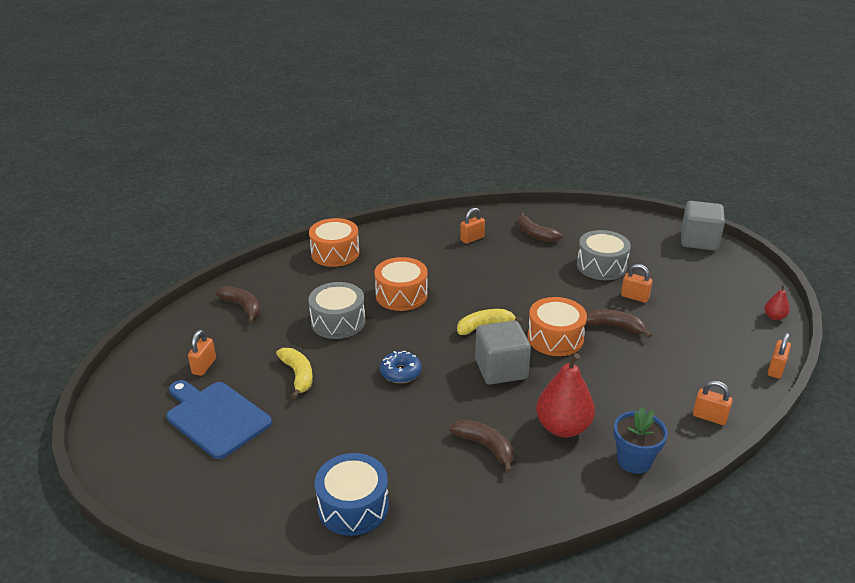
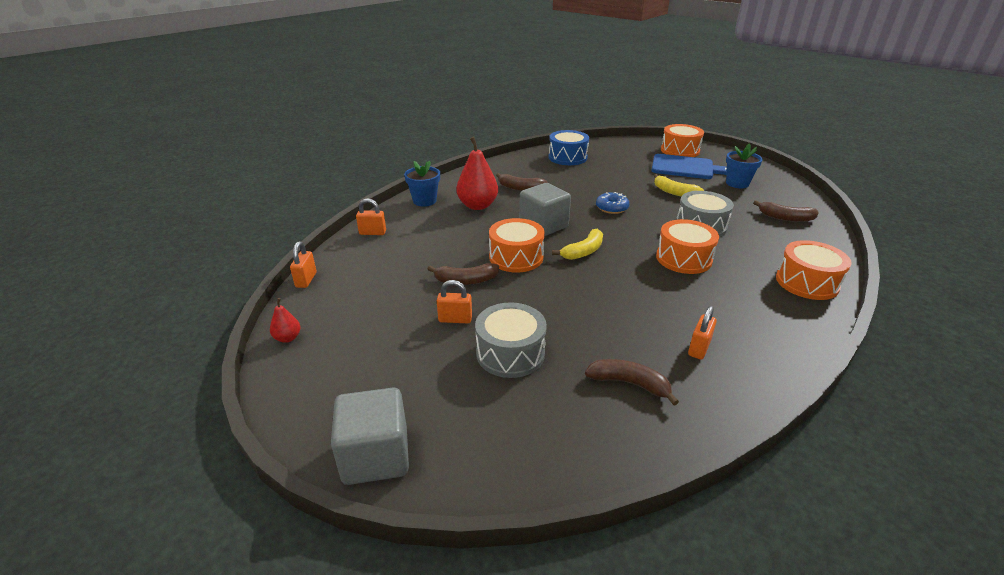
camera: 155 degrees right, 0 degrees up
(160, 463) = (680, 150): none -> orange drum
(204, 366) = (737, 183): orange padlock -> blue flower pot

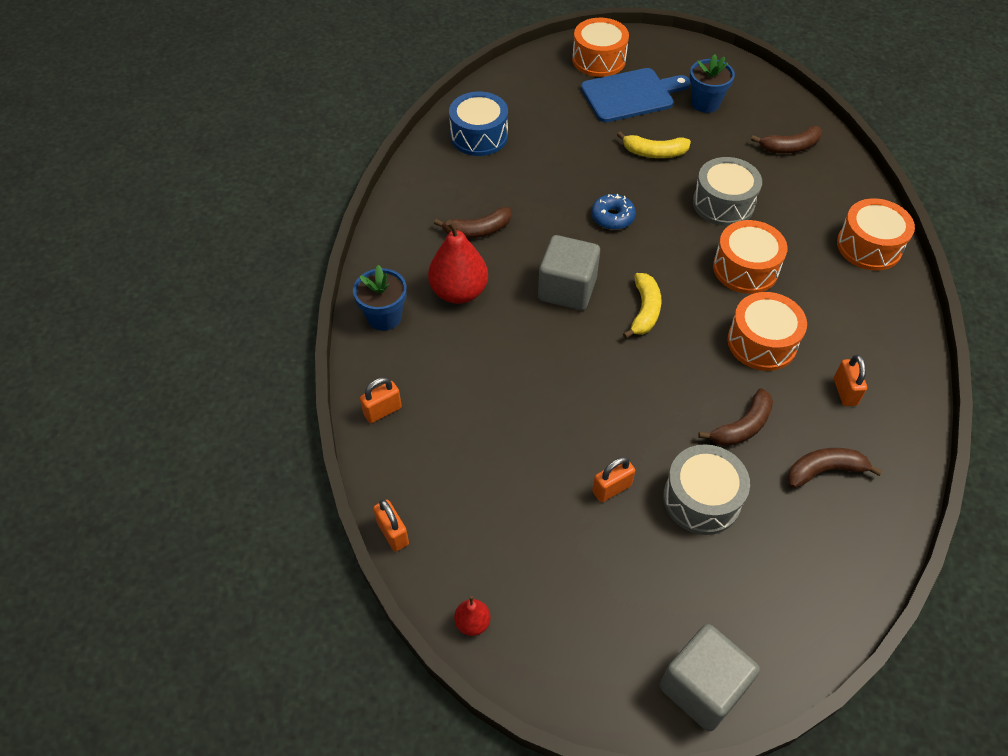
camera: 35 degrees left, 20 degrees up
(466, 280) = (568, 427): brown banana -> brown banana (742, 426)
(516, 257) = (585, 360): orange drum -> orange drum (762, 342)

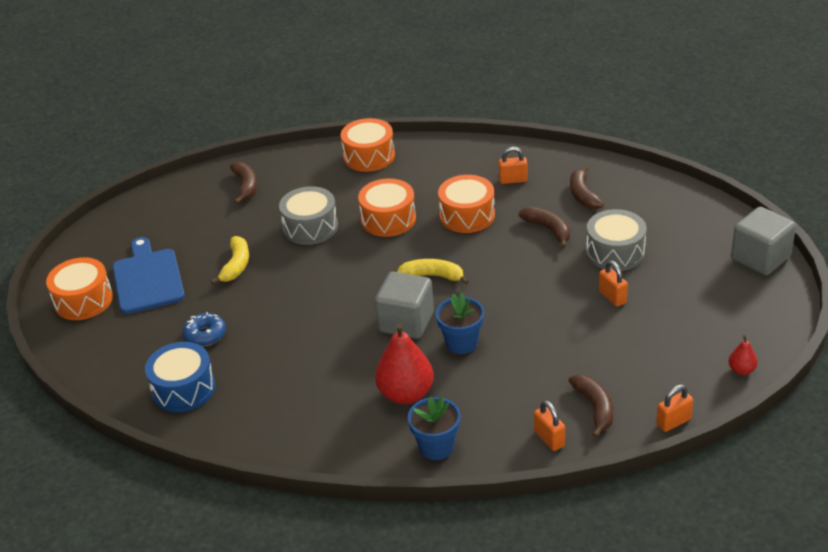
camera: 85 degrees left, 15 degrees down
(478, 230) = (325, 384): brown banana -> brown banana (594, 408)
(612, 217) = (319, 293): blue donut -> blue donut (205, 335)
(705, 103) = (174, 231): blue flower pot -> blue flower pot (461, 343)

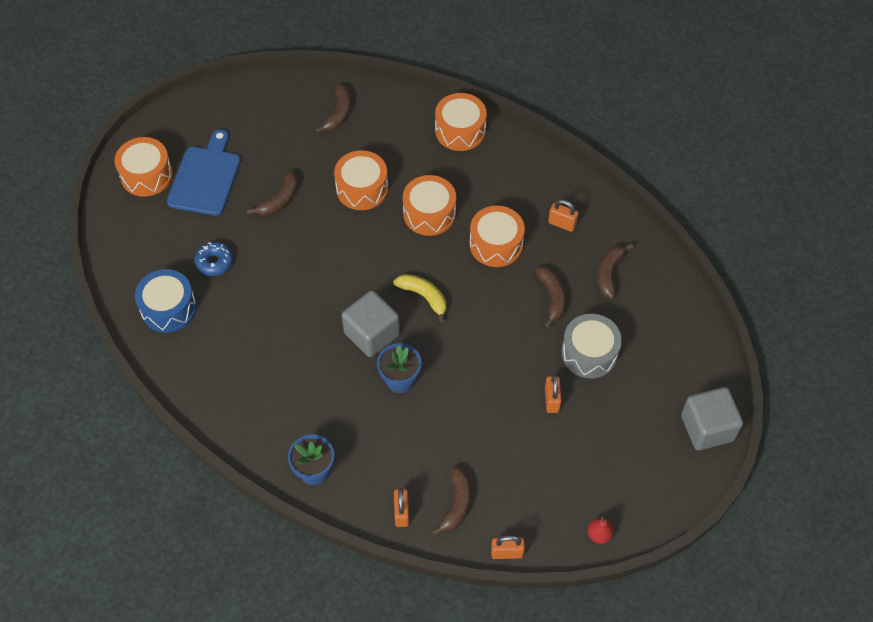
camera: 25 degrees right, 20 degrees up
(236, 265) = (279, 200): yellow banana -> brown banana
(310, 227) = (362, 188): grey drum -> orange drum
(406, 394) = (325, 407): red pear -> none

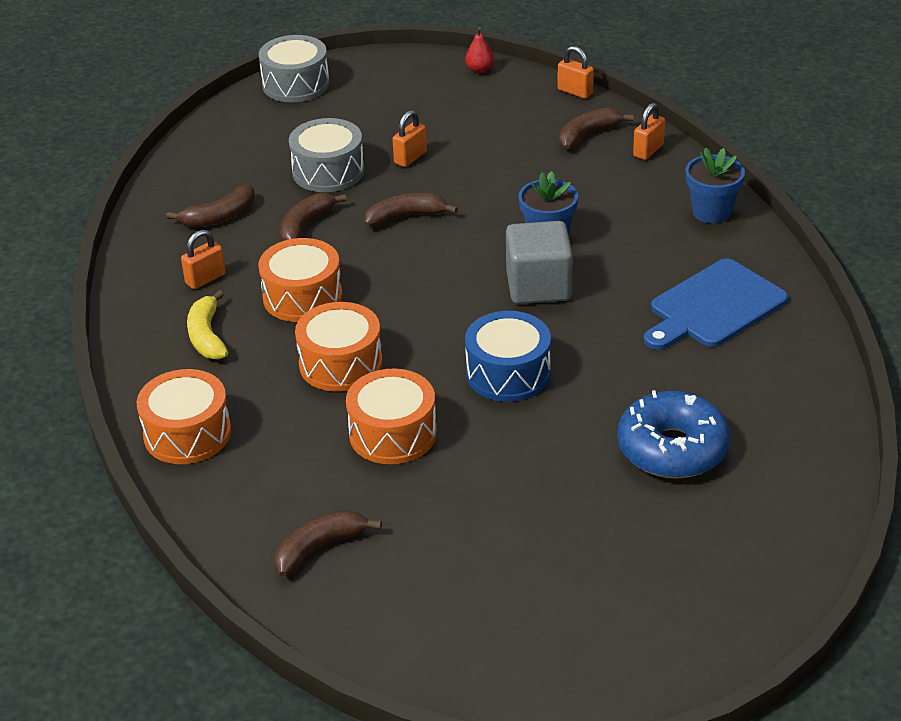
camera: 140 degrees left, 20 degrees down
(146, 175) = (690, 618): orange drum -> none
(168, 308) = (775, 427): blue drum -> blue drum (508, 373)
(205, 177) = (599, 564): blue cutting board -> blue cutting board (714, 307)
(214, 262) = (672, 449): blue donut -> blue donut, size x1.76
(279, 200) = (517, 477): brown banana -> brown banana (405, 217)
(424, 297) = (442, 290): yellow banana -> yellow banana (207, 336)
(562, 224) = (205, 279): orange padlock -> orange padlock turned 75 degrees clockwise
(707, 428) = (295, 84): grey cube -> grey drum

